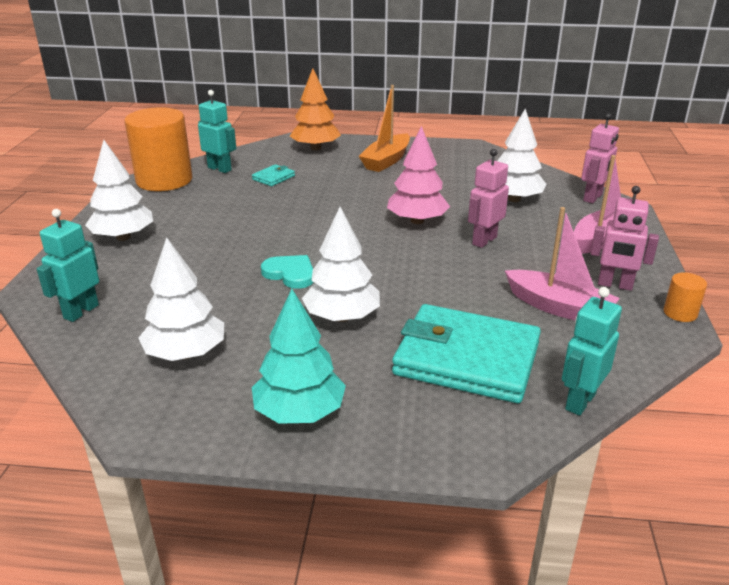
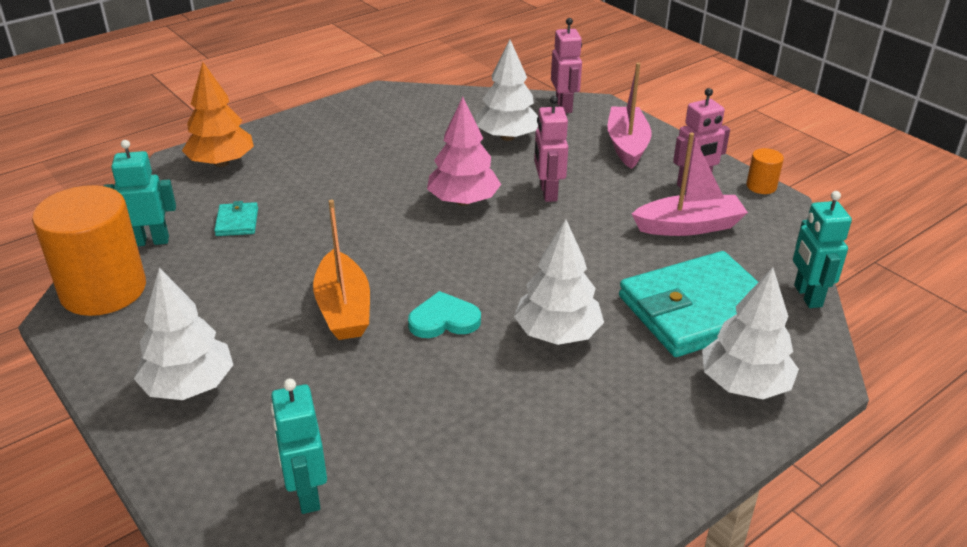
camera: 45 degrees left, 5 degrees up
(185, 353) = (490, 458): white tree -> white tree (744, 384)
(299, 412) = (665, 437): turquoise tree -> none
(386, 161) = (326, 146): orange boat -> orange boat (343, 309)

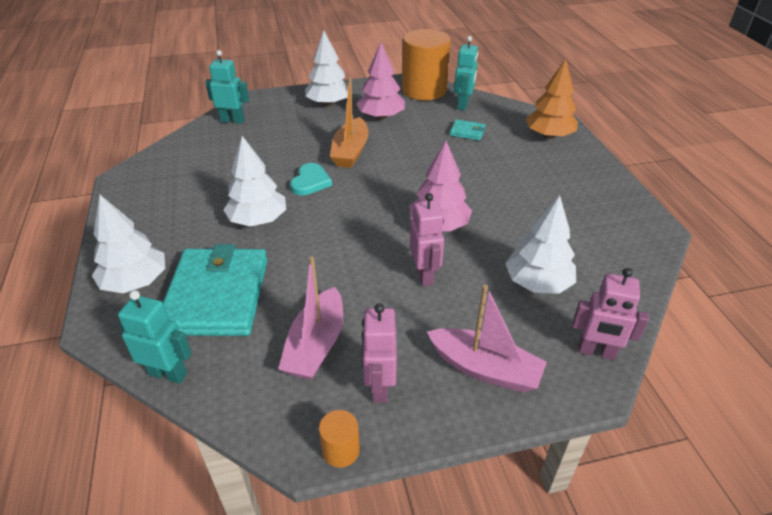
camera: 115 degrees right, 5 degrees up
(220, 310) = (381, 117): none -> pink tree
(343, 309) = (350, 151): orange boat -> orange boat turned 90 degrees counterclockwise
(548, 193) = (424, 275): pink robot -> pink robot turned 60 degrees clockwise

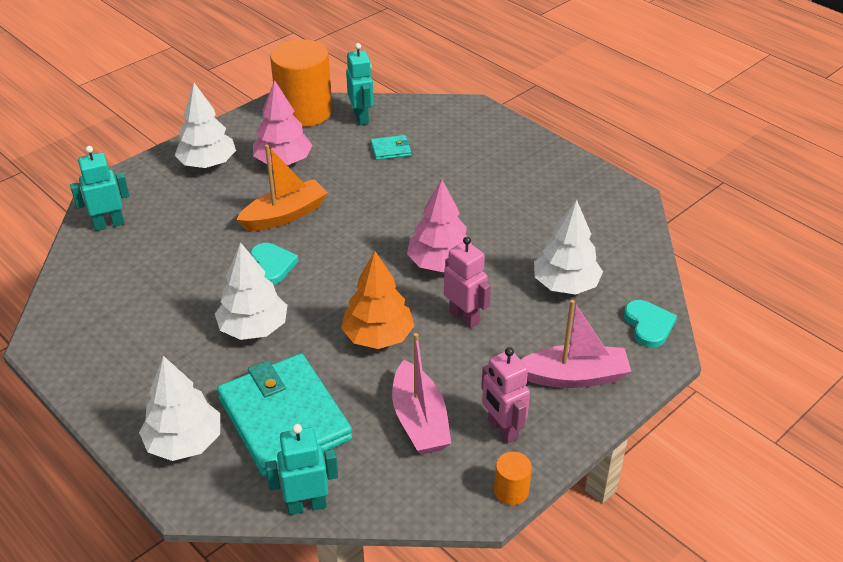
camera: 30 degrees left, 0 degrees up
(350, 151) = (285, 215): orange boat -> orange boat turned 105 degrees counterclockwise
(549, 135) = (474, 127): orange tree -> orange tree (378, 336)
(596, 352) = (648, 325): pink robot -> turquoise heart

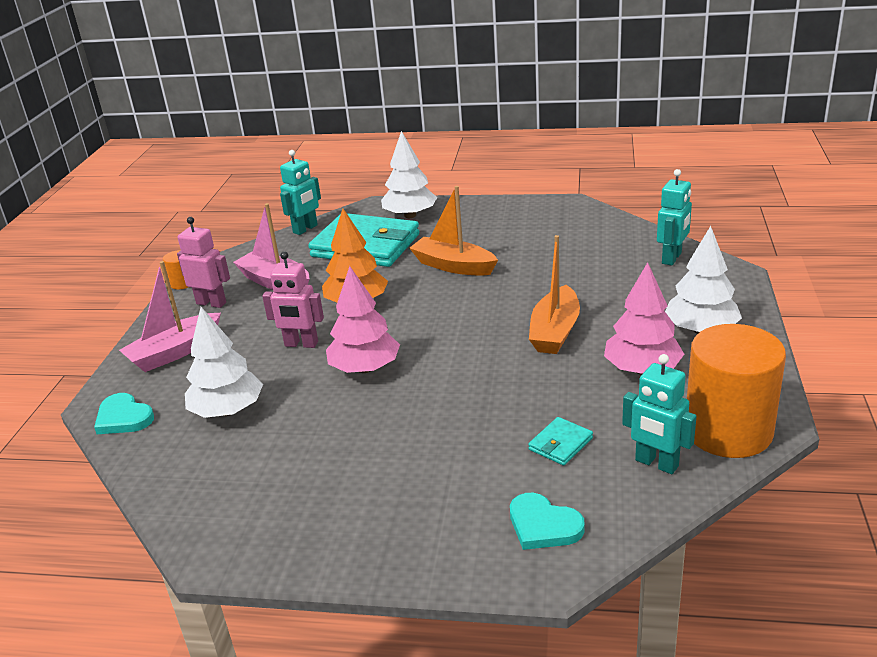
camera: 145 degrees right, 10 degrees down
(253, 328) = (453, 266): white tree -> orange boat
(271, 266) = (502, 298): turquoise heart -> turquoise heart (543, 525)

